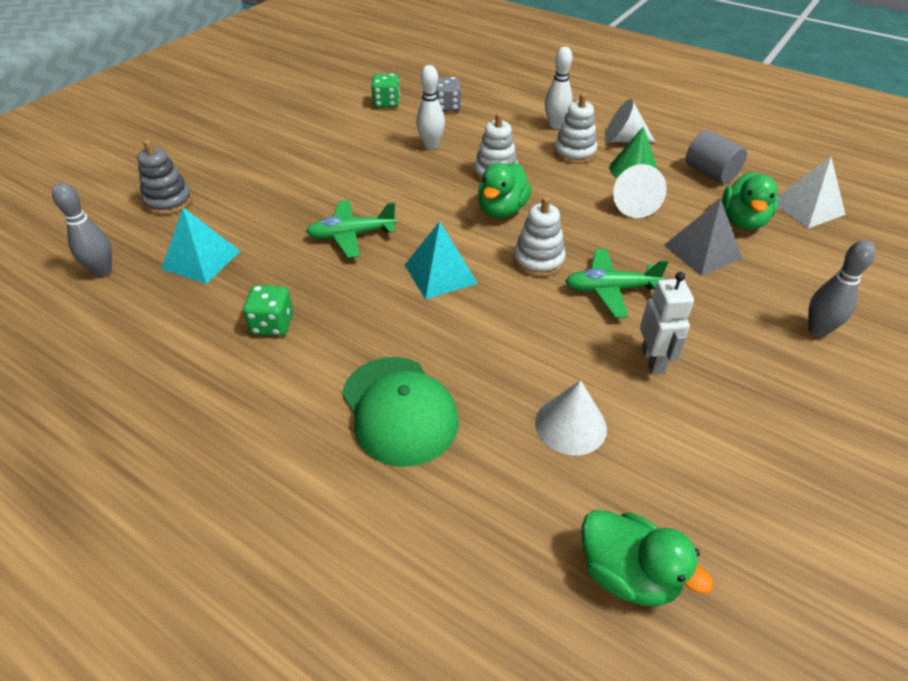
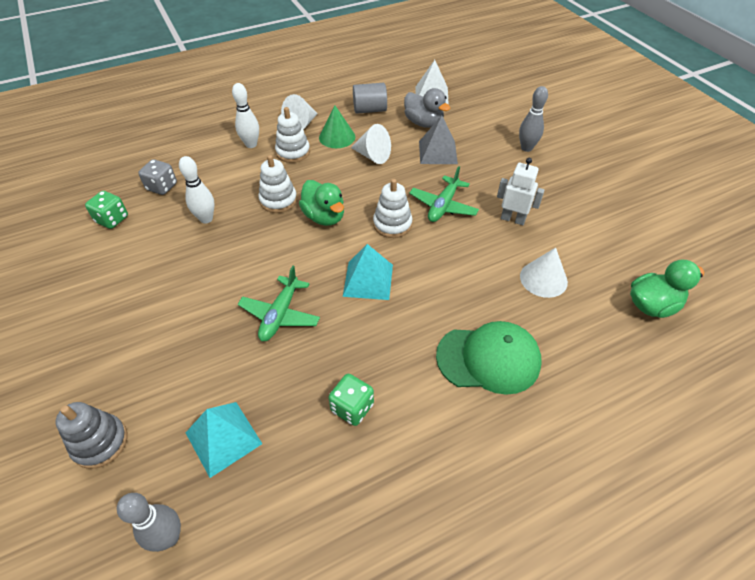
camera: 60 degrees left, 5 degrees up
(743, 221) = (424, 123): green duck -> grey duck

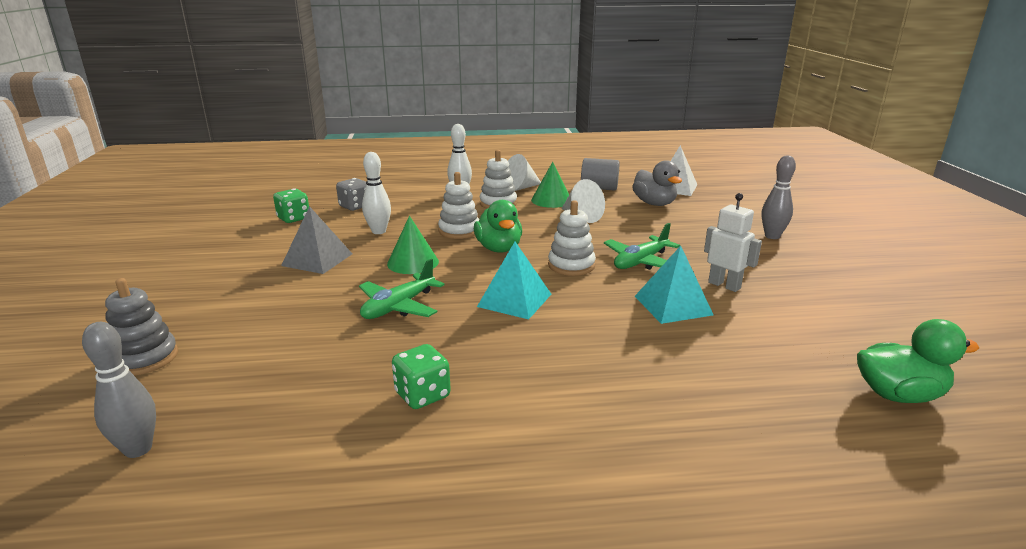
camera: 20 degrees right, 25 degrees down
(223, 438) = (263, 384): turquoise pyramid -> turquoise pyramid (673, 305)
(261, 254) = (413, 262): none -> green cone
(437, 152) = (658, 224): grey pyramid -> grey pyramid (317, 259)
(488, 359) = (624, 393): green cap -> none
(543, 279) = (740, 339): white cone -> none

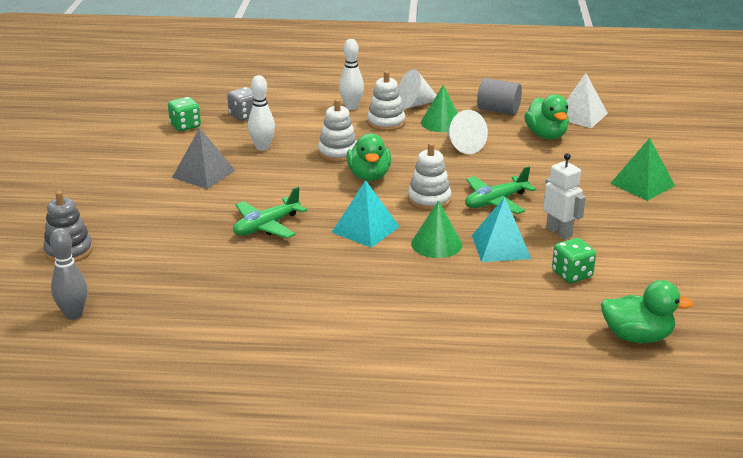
camera: 10 degrees right, 5 degrees up
(413, 262) = (287, 184): green cone -> green cone (436, 244)
(422, 395) = (270, 299): green dice -> green dice (572, 274)
(654, 203) = (546, 135): grey duck -> green duck
(772, 236) = (642, 184): grey bowling pin -> green pyramid

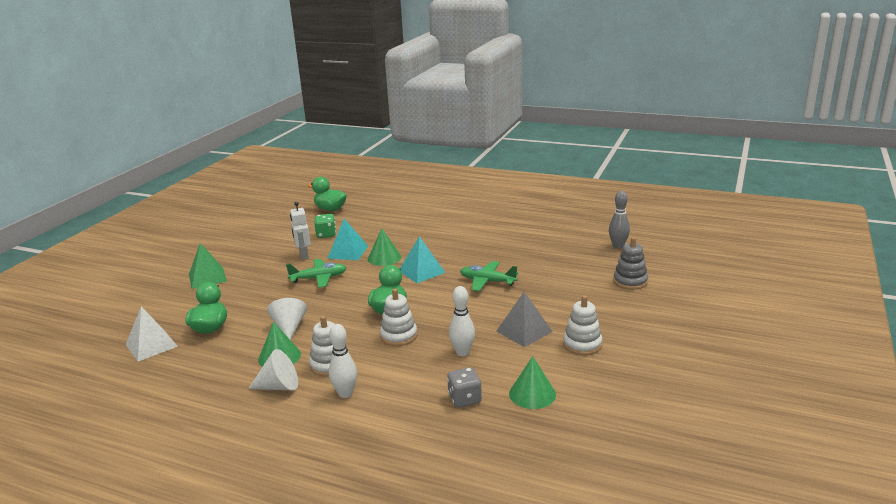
camera: 160 degrees left, 5 degrees down
(185, 126) = (532, 394): green dice -> green cone
(266, 226) = (487, 281): green plane -> green plane turned 135 degrees counterclockwise
(429, 200) = (362, 285): white stacking toy -> white stacking toy (582, 344)
(498, 110) = (212, 363): grey cylinder -> none

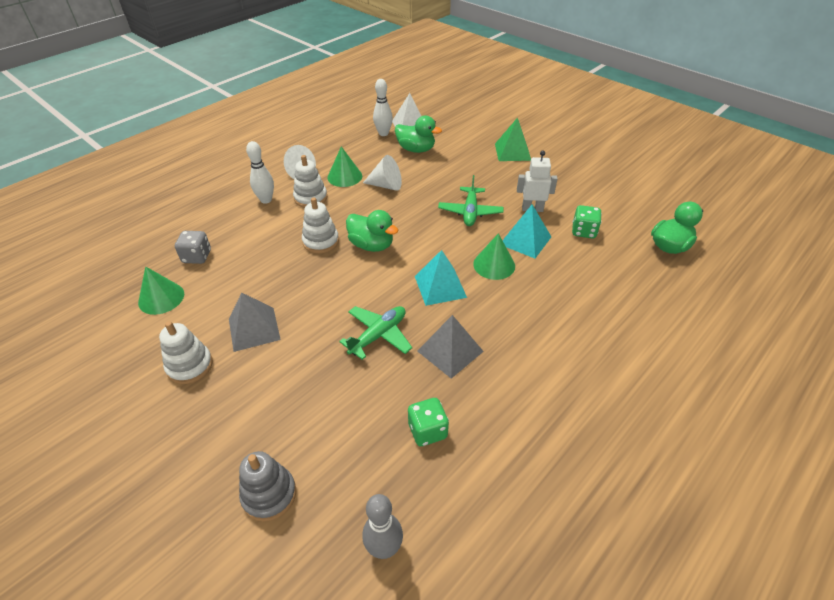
camera: 110 degrees right, 20 degrees up
(462, 352) = (259, 274): white bowling pin -> white bowling pin (383, 133)
(480, 256) = (450, 351): none -> grey pyramid
(544, 250) = (427, 431): none -> green dice

